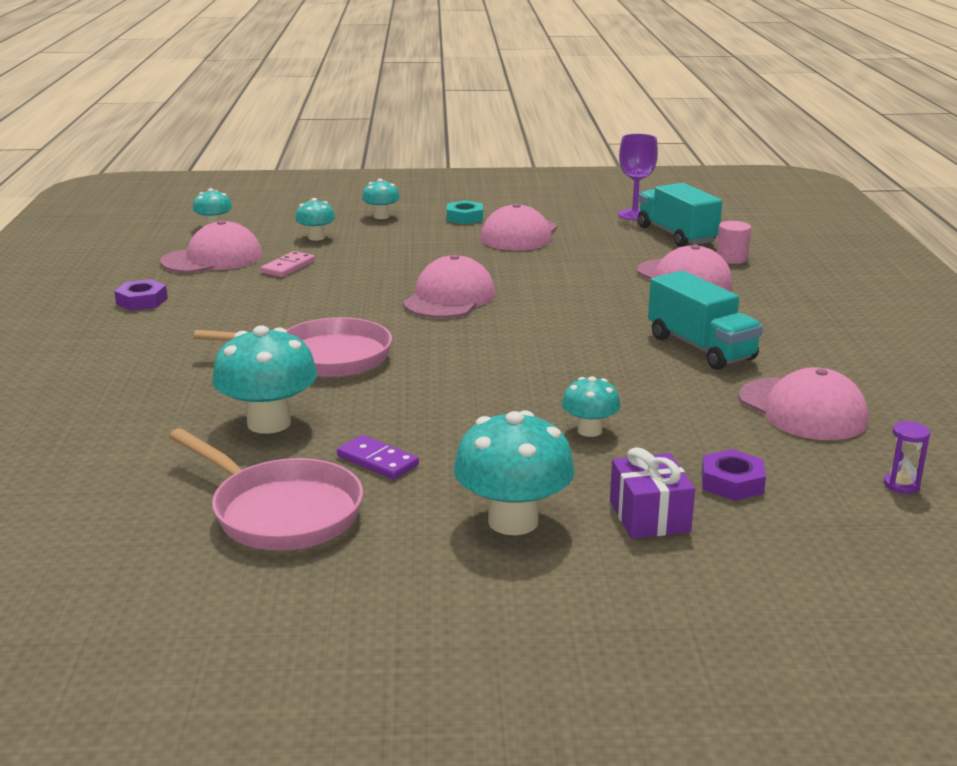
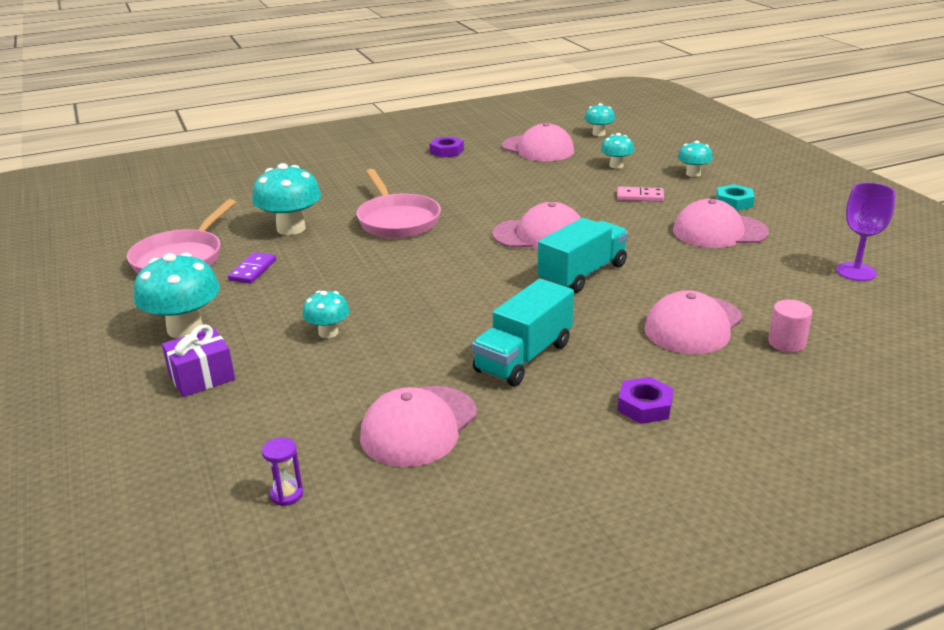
camera: 70 degrees right, 5 degrees up
(288, 267) = (546, 172): pink domino -> pink domino (640, 196)
(676, 235) = (822, 303): turquoise truck -> turquoise truck (582, 274)
(732, 482) = (264, 405): purple nut -> purple nut (645, 406)

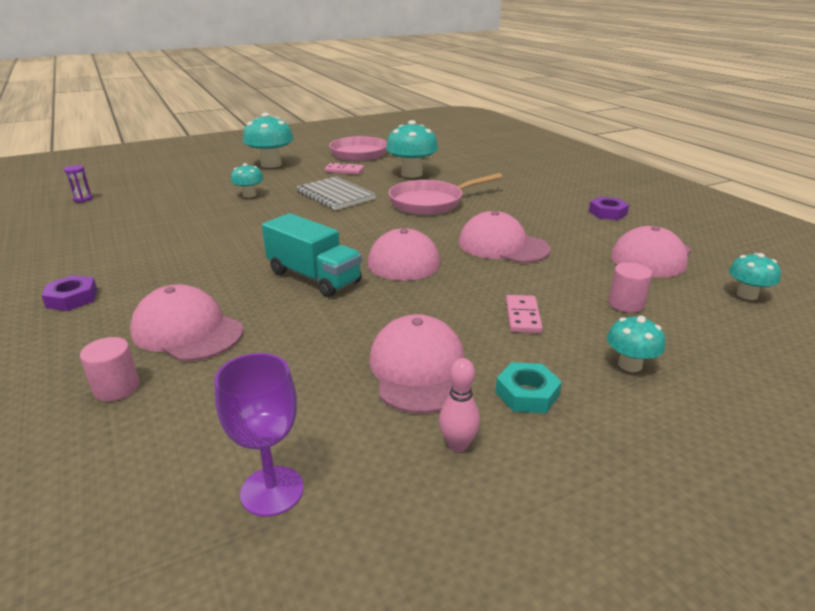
camera: 85 degrees right, 0 degrees up
(202, 377) = (213, 173): purple gift -> none
(253, 270) = (344, 170): purple domino -> pink domino
(354, 272) = (335, 195): none -> grey notebook
(419, 426) = (118, 224): pink cap -> pink cap (503, 246)
(523, 357) = (179, 253): turquoise truck -> none
(616, 165) = (626, 304): turquoise mushroom -> pink cylinder
(790, 223) = (458, 445): none -> pink bowling pin

